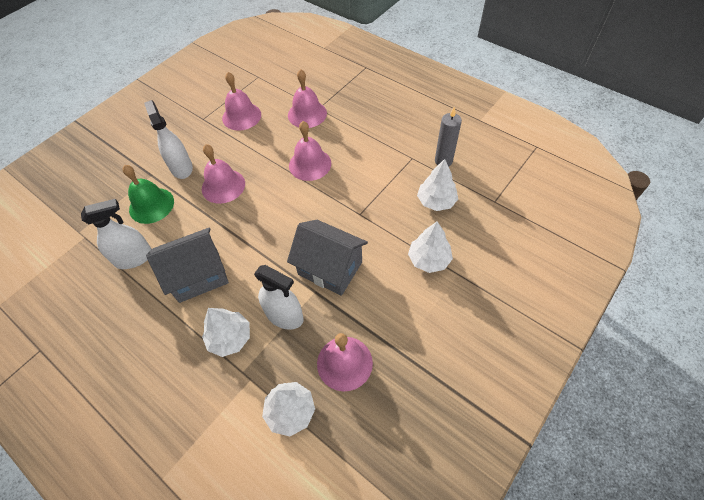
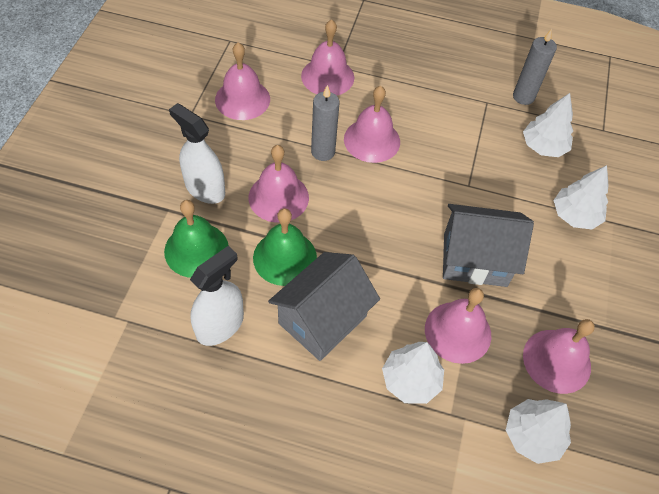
camera: 30 degrees left, 0 degrees up
(201, 227) = (285, 257): none -> green bell
(271, 163) = (323, 152): none -> grey candle
(284, 315) = (458, 332): white spray bottle -> pink bell

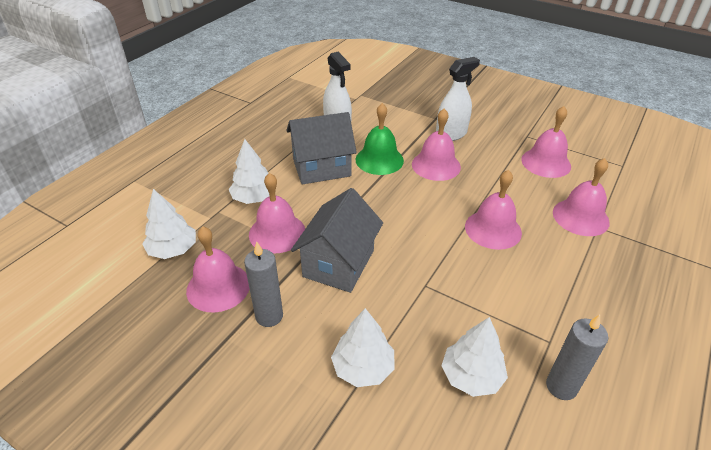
camera: 110 degrees right, 15 degrees down
(196, 250) = (398, 125): green bell -> none
(322, 320) = (321, 168): grey house -> grey house turned 75 degrees counterclockwise
(323, 152) = (481, 196): grey candle -> grey candle (269, 316)

